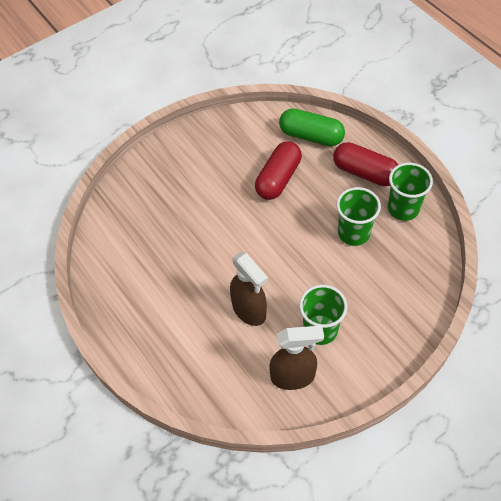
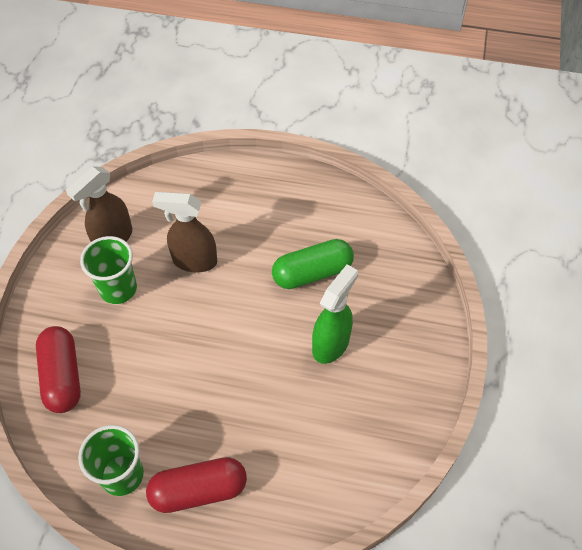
camera: 135 degrees right, 0 degrees up
(217, 192) = (331, 344): none -> green spray bottle
(278, 178) = (286, 407): red capsule -> red capsule (62, 376)
(311, 136) = (300, 493): green capsule -> green capsule (312, 273)
(353, 233) = (156, 404): green cup -> none

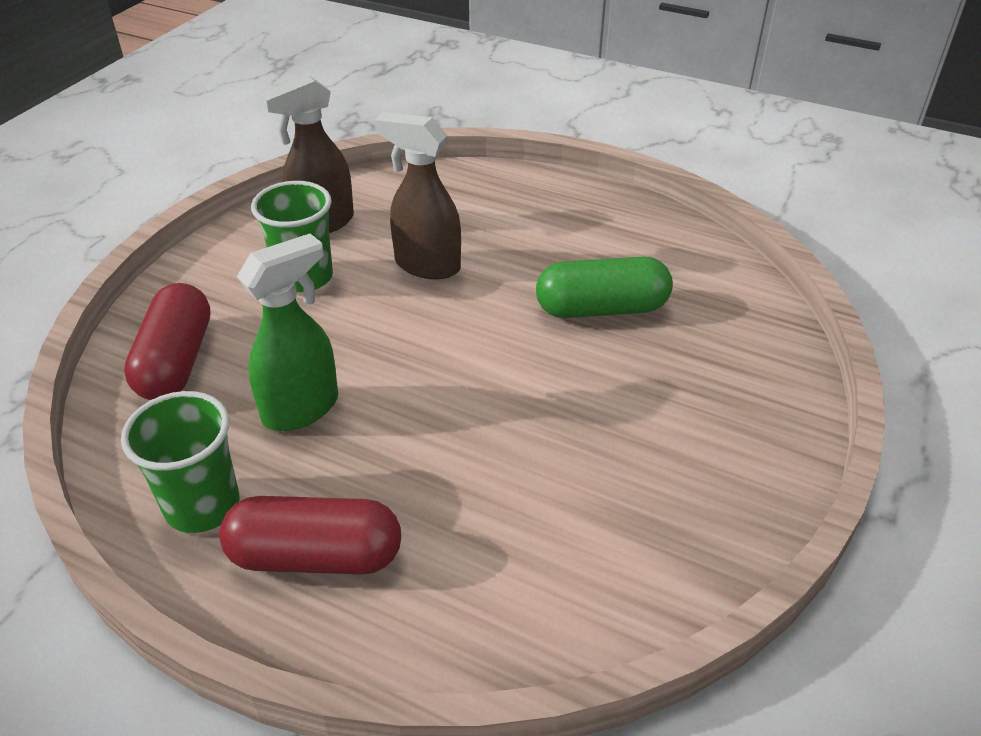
camera: 15 degrees right, 15 degrees down
(331, 344) = (606, 401): green spray bottle -> green spray bottle (302, 408)

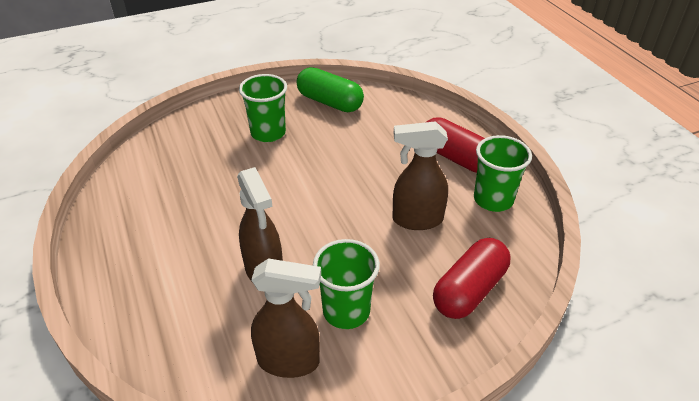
camera: 140 degrees left, 0 degrees up
(302, 408) = (416, 220): green spray bottle -> brown spray bottle
(601, 308) = (216, 186): green capsule -> green capsule (329, 102)
(656, 414) = (268, 133): none -> green cup

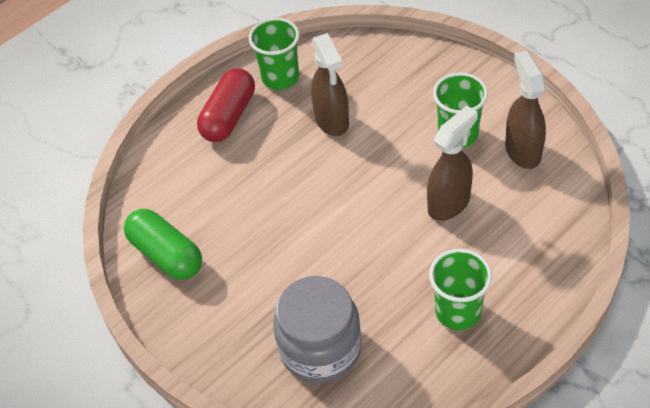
camera: 105 degrees left, 10 degrees up
(192, 153) = (320, 348): none -> grey jar
(268, 133) = (251, 290): green cup -> green cup (458, 312)
(329, 102) = (166, 254): green capsule -> green capsule turned 60 degrees counterclockwise
(469, 290) = (395, 70): red capsule -> none

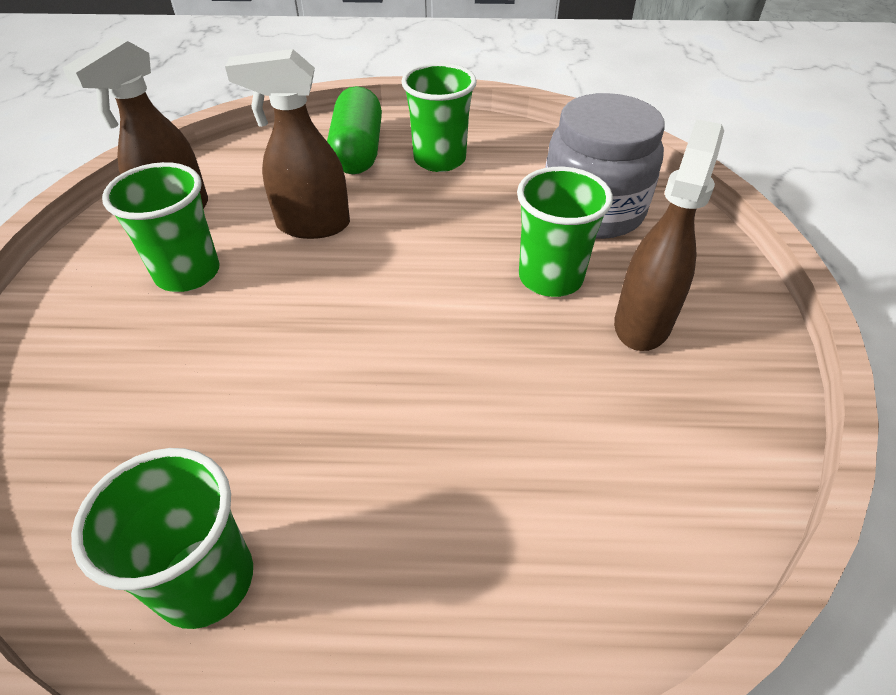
camera: 140 degrees left, 5 degrees down
(166, 254) = (699, 421): green capsule -> green capsule (358, 151)
(229, 116) = (380, 584): red capsule -> none
(294, 276) = (550, 278): none -> green cup
(332, 121) = (265, 415): brown spray bottle -> brown spray bottle (642, 323)

